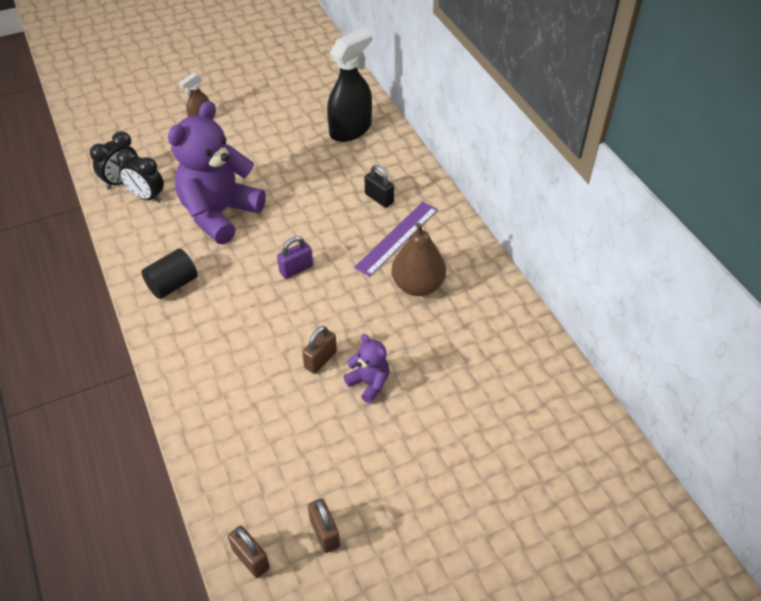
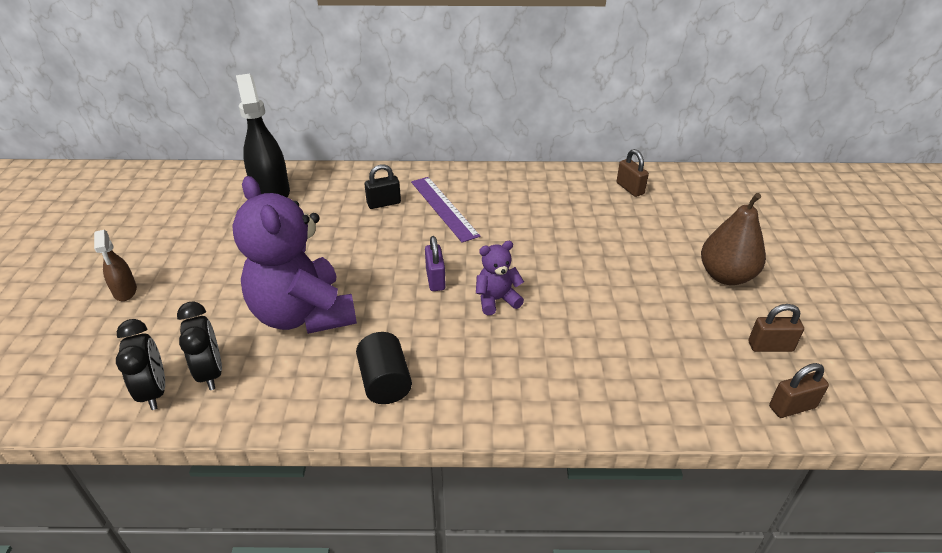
camera: 65 degrees left, 10 degrees down
(146, 197) = (211, 373): black clock -> black clock turned 75 degrees counterclockwise
(320, 360) = (565, 295): brown padlock -> brown padlock (630, 188)
(369, 383) = (609, 272): purple teddy bear -> purple teddy bear (497, 300)
(418, 285) = (510, 213): brown pear -> brown pear (726, 276)

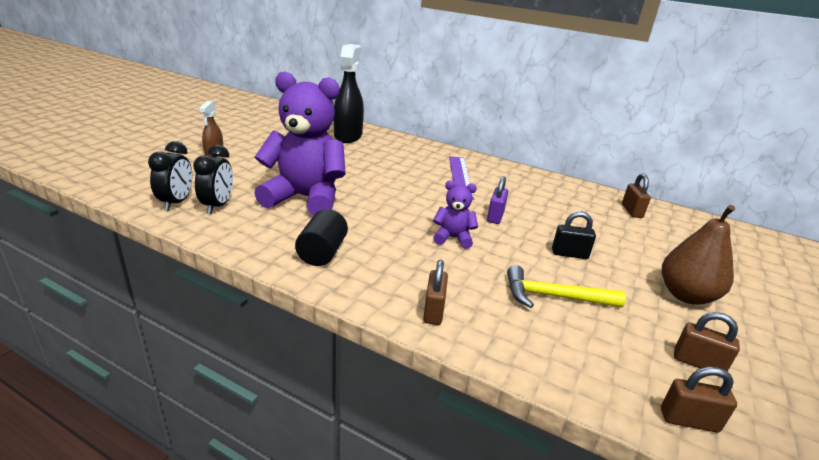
camera: 25 degrees right, 10 degrees down
(303, 314) = (305, 198): purple teddy bear -> purple teddy bear turned 105 degrees clockwise
(384, 203) = (418, 162): black padlock -> black padlock (569, 254)
(435, 279) = (416, 211): purple padlock -> purple padlock (495, 216)
(542, 400) = (433, 311): none -> brown padlock
(629, 330) = (554, 297): none -> yellow hammer

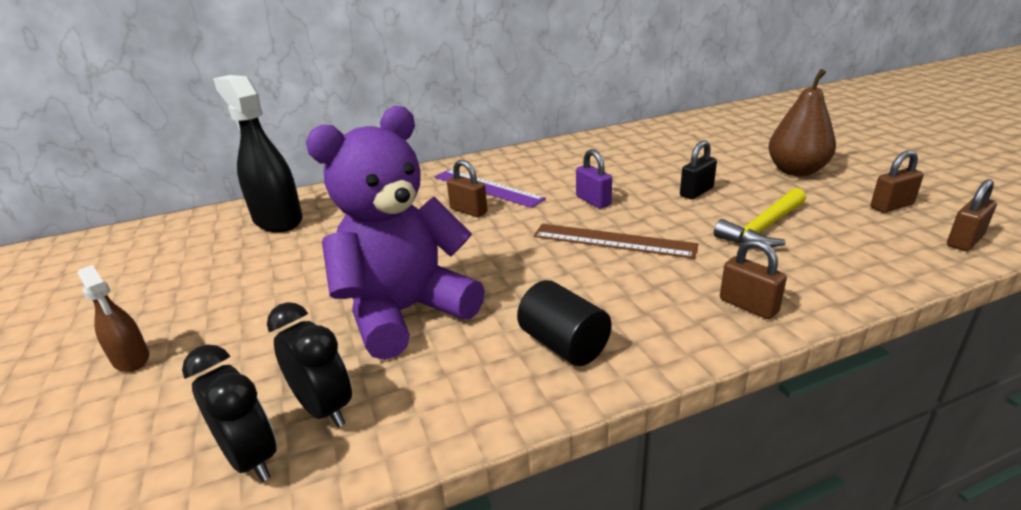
camera: 45 degrees left, 0 degrees up
(453, 238) = (613, 240): purple teddy bear -> brown ruler
(632, 211) = (648, 137): brown padlock -> brown padlock (468, 211)

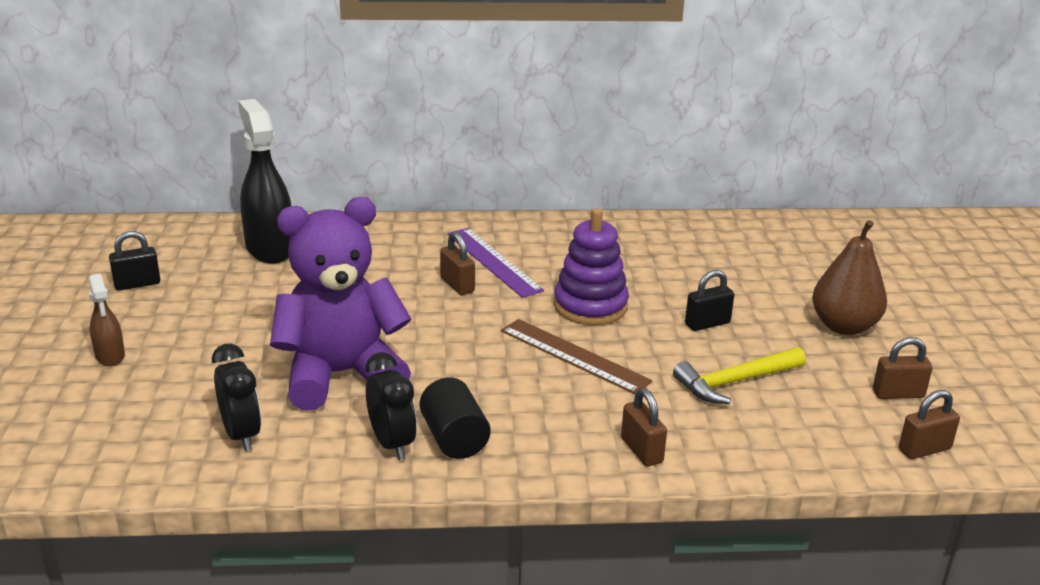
camera: 15 degrees right, 0 degrees up
(148, 279) = (137, 284): none -> black padlock
(251, 458) = (177, 454): black clock -> black clock (392, 444)
(593, 201) = (590, 306): purple padlock -> purple stacking toy

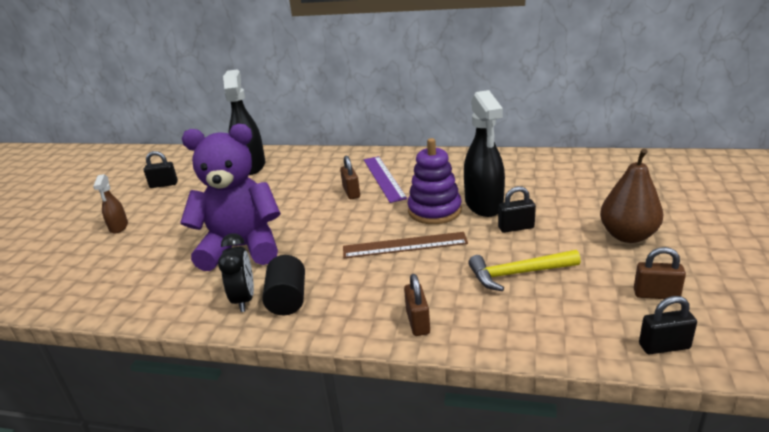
camera: 20 degrees right, 0 degrees up
(241, 435) = (156, 284): black clock -> none
(574, 355) = (404, 245): brown ruler -> brown ruler turned 60 degrees counterclockwise
(652, 295) = (484, 205): none -> black spray bottle
(924, 449) = (664, 346): brown padlock -> black padlock

